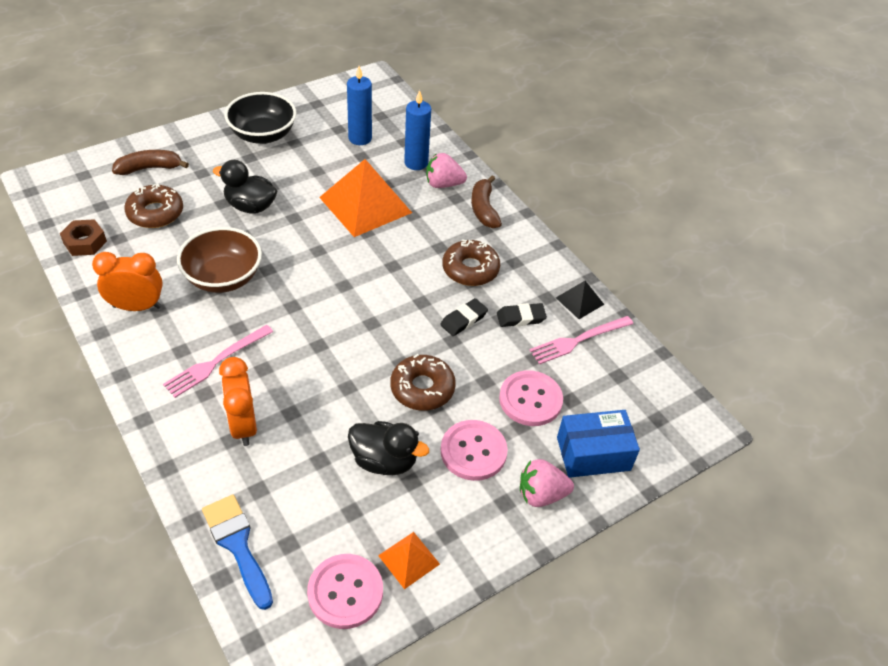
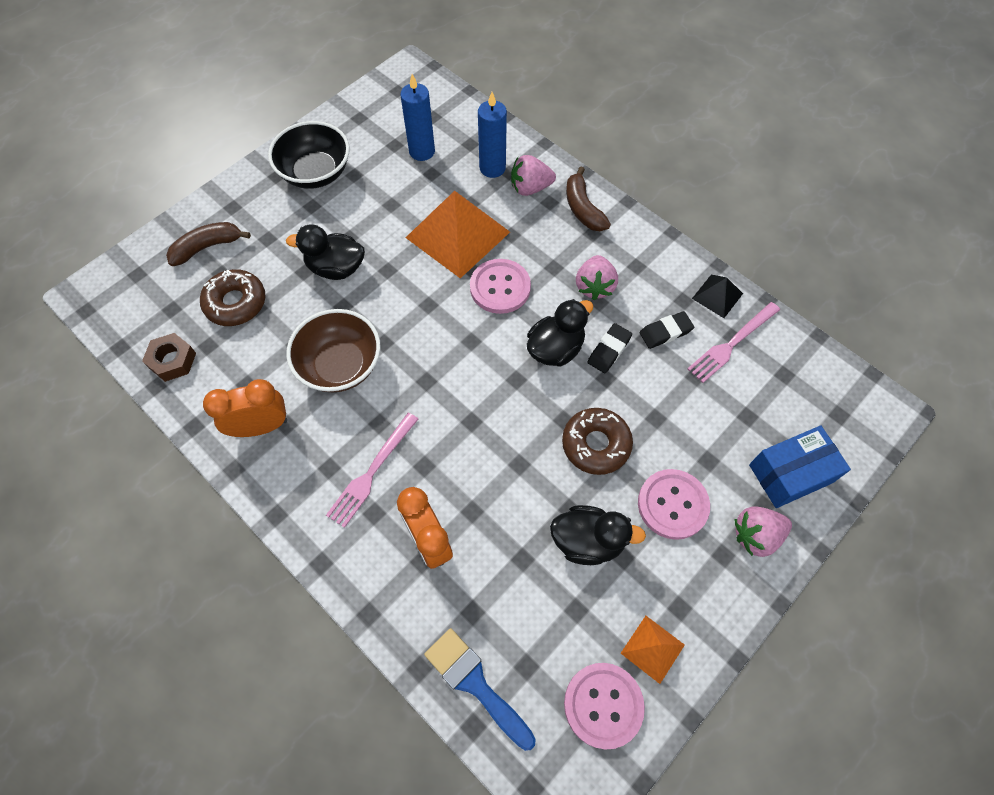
camera: 10 degrees left, 15 degrees up
(416, 308) = (555, 349): none -> black duck
(470, 269) = (594, 286): brown donut -> pink strawberry
(530, 399) = (708, 427): pink button -> pink button (500, 287)

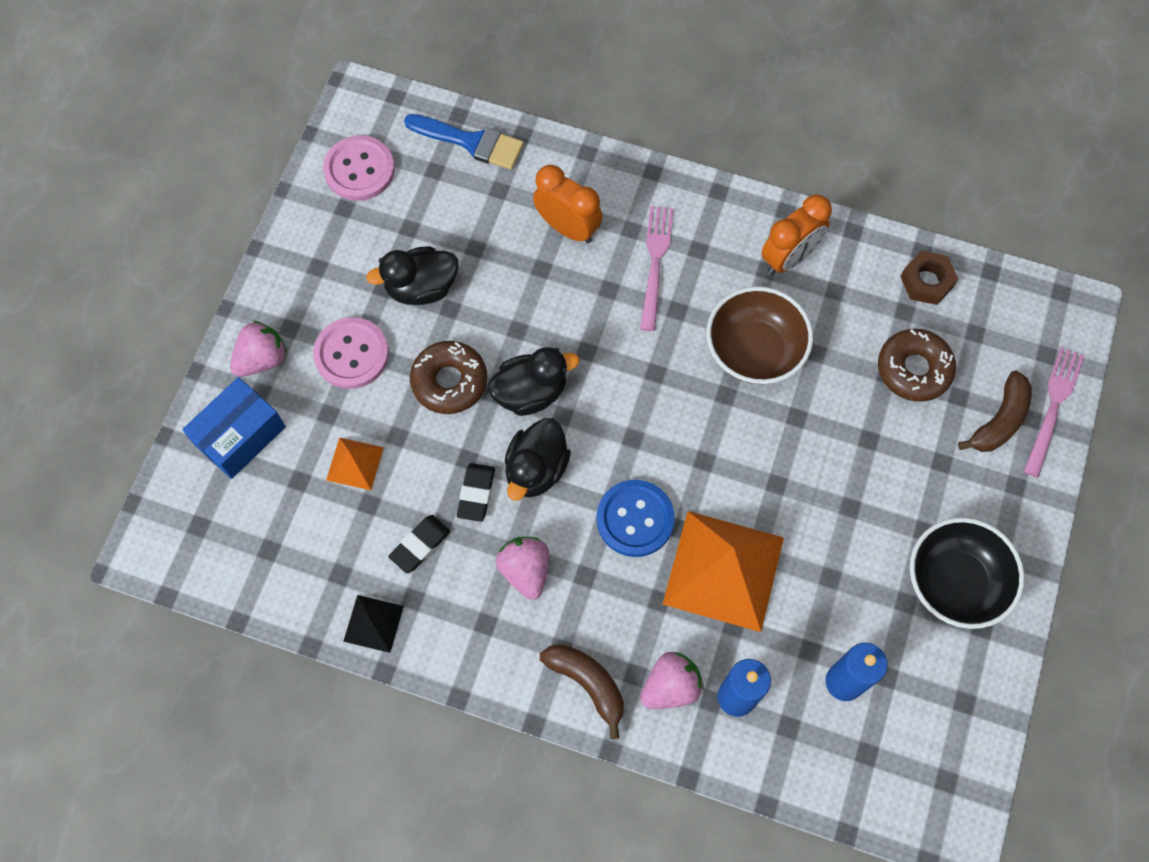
camera: 155 degrees right, 5 degrees up
(336, 268) = (836, 460): black duck -> black duck (530, 392)
(500, 287) = (635, 519): pink button -> blue button
(652, 649) = (331, 226): orange pyramid -> orange pyramid (355, 463)
(732, 343) = (339, 564): pink fork -> pink fork (1053, 407)

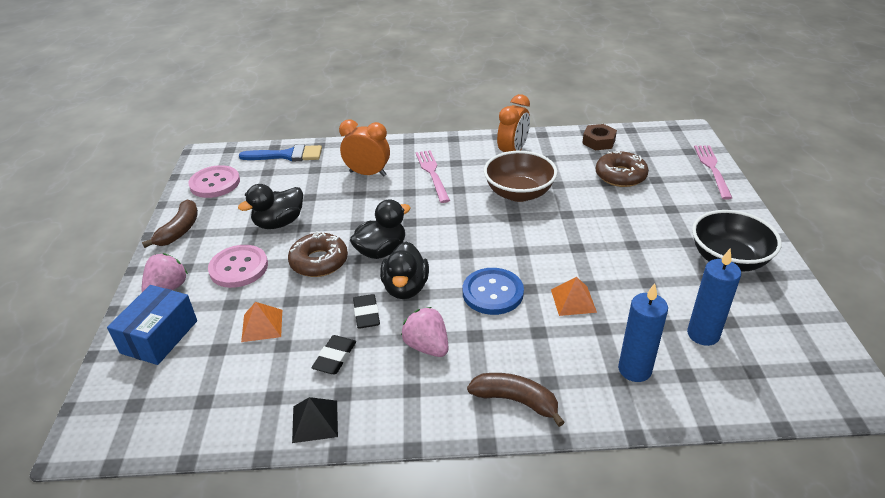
camera: 20 degrees left, 30 degrees down
(670, 686) = (581, 380): pink strawberry -> none
(723, 570) = (573, 300): orange pyramid -> orange pyramid, size x0.48
(999, 420) = (688, 182): brown banana -> brown banana (179, 230)

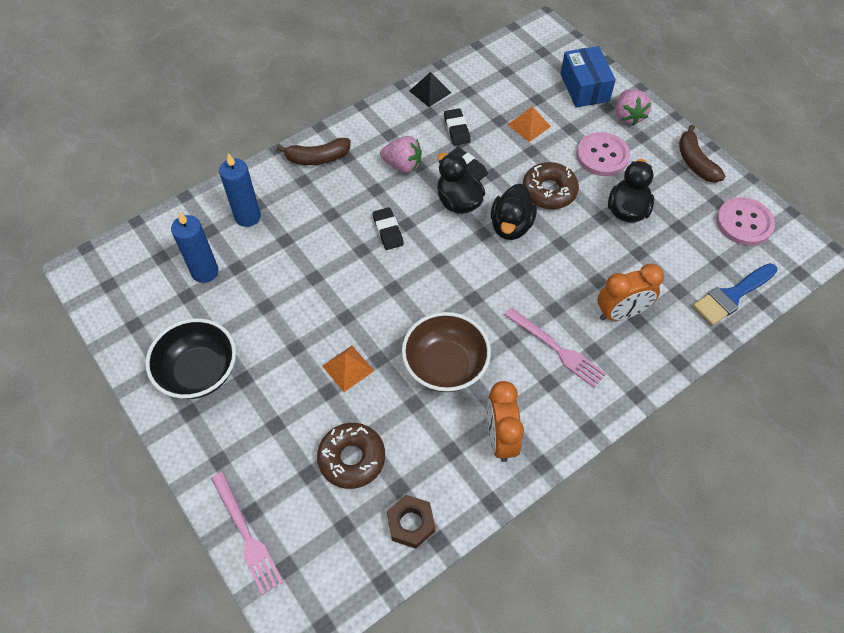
camera: 145 degrees right, 20 degrees up
(492, 293) = (388, 231): blue button -> black eraser
(573, 300) = (319, 255): orange pyramid -> orange pyramid (348, 368)

